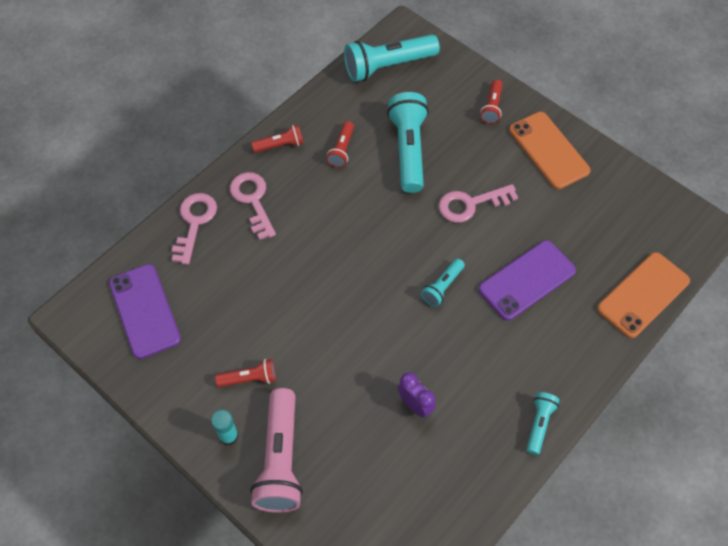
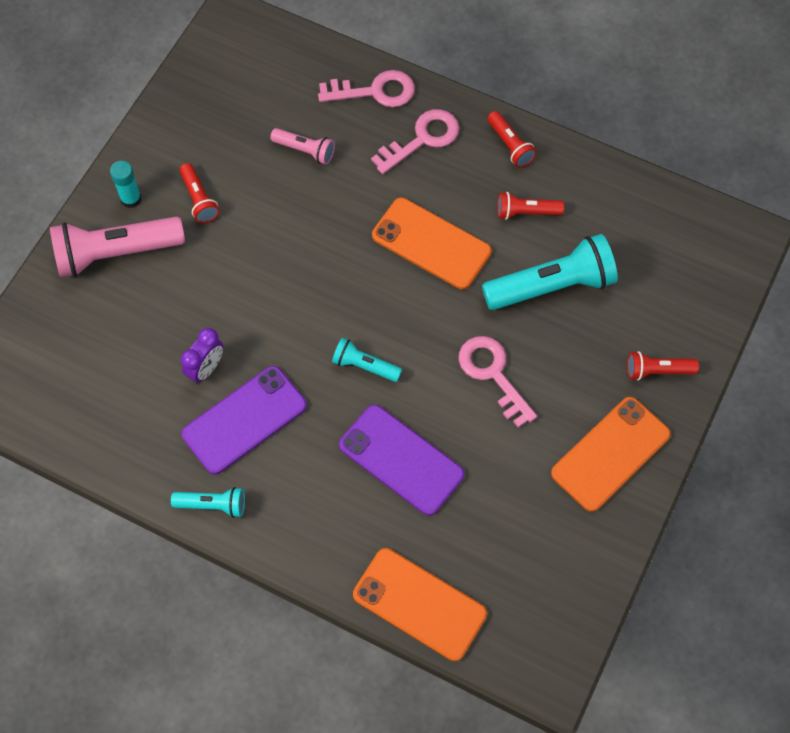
camera: 75 degrees right, 5 degrees up
(144, 311) = (253, 80): purple phone -> purple phone (244, 420)
(231, 286) = (305, 150): none -> pink flashlight
(349, 217) = (431, 244): none -> orange phone
(388, 66) = (678, 232): turquoise flashlight -> none

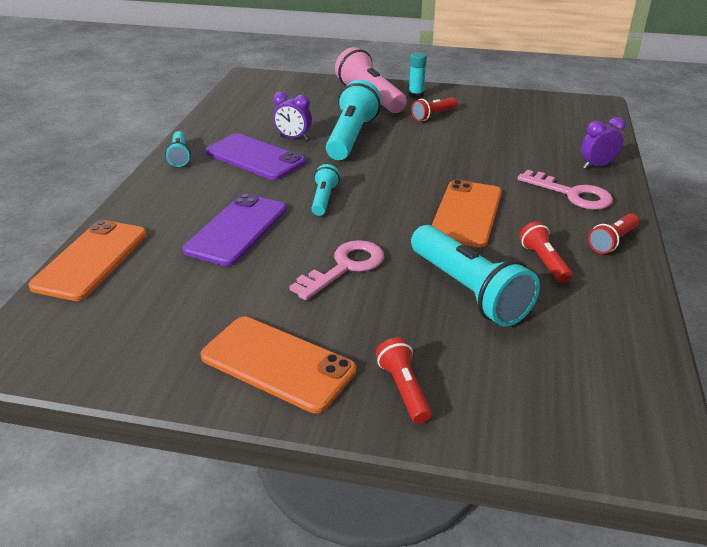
camera: 75 degrees right, 30 degrees down
(226, 304) = (351, 137): none -> turquoise flashlight
(305, 150) = (510, 146): pink flashlight -> none
(375, 91) = (597, 166): pink key -> purple clock

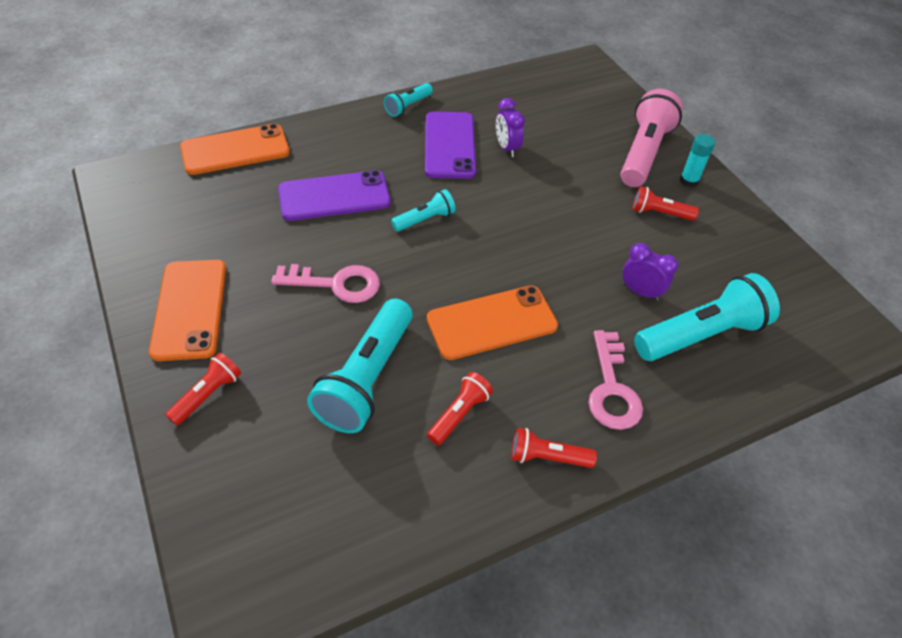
camera: 50 degrees right, 15 degrees up
(351, 137) = (549, 181): turquoise flashlight -> turquoise flashlight (701, 334)
(597, 166) = (699, 388): purple clock -> purple clock (640, 292)

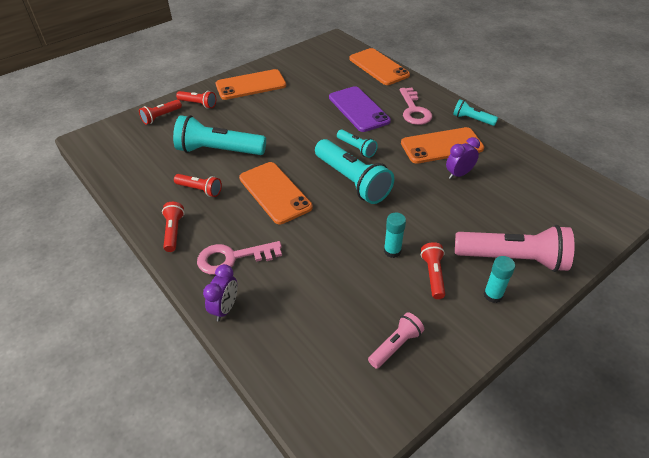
camera: 80 degrees right, 5 degrees down
(219, 460) = (161, 117): none -> red flashlight
(336, 284) = (285, 125): pink key -> pink key (414, 110)
(449, 145) = (442, 146): purple phone -> orange phone
(621, 235) = (392, 251): none -> turquoise glue stick
(640, 292) = (331, 268): purple clock -> purple clock (225, 308)
(701, 334) = (298, 309): turquoise flashlight -> turquoise flashlight (352, 181)
(749, 265) = (395, 345): none -> pink flashlight

